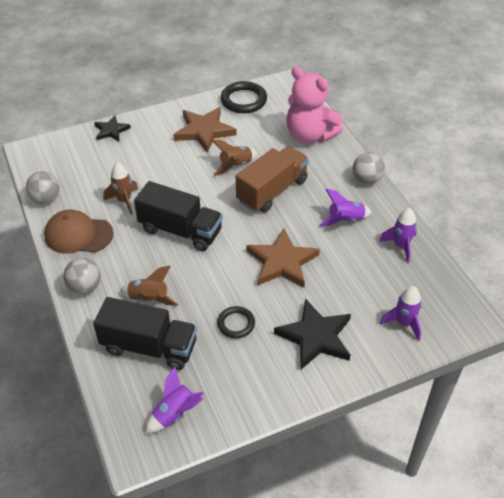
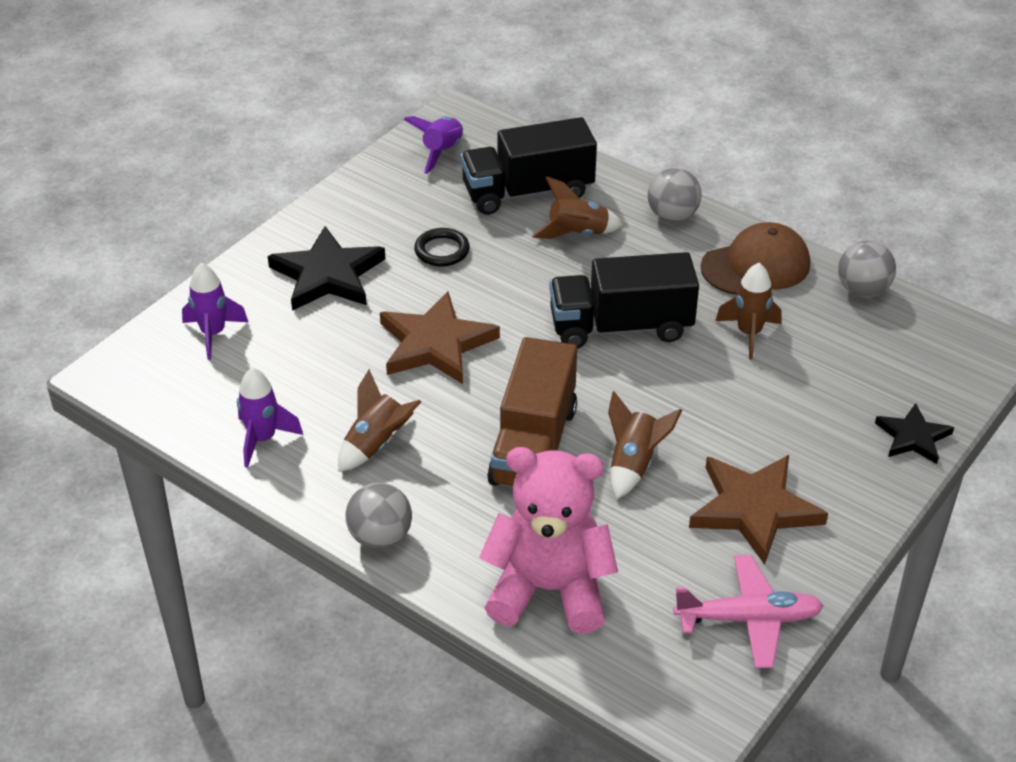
camera: 150 degrees right, 5 degrees down
(243, 100) = (749, 619): black ring -> pink plane
(345, 220) = (376, 444): purple rocket -> brown rocket

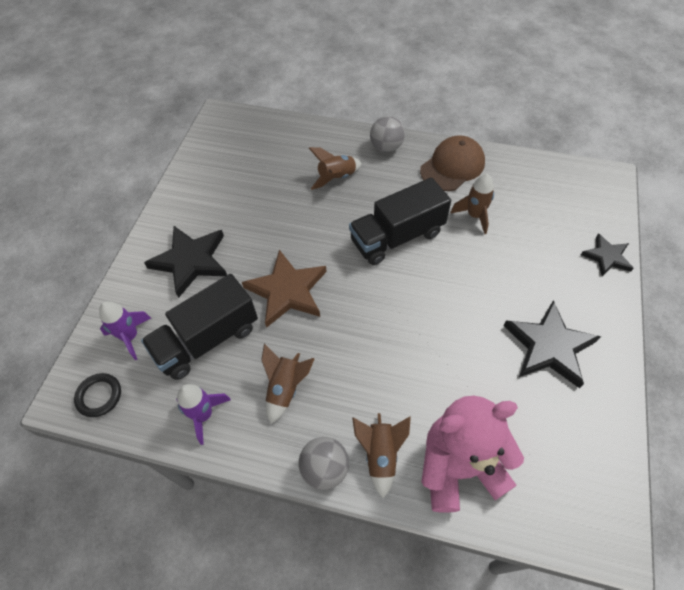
camera: 20 degrees left, 15 degrees up
(442, 152) = (224, 145): purple rocket -> none
(442, 250) = (258, 217): black ring -> black ring (99, 396)
(528, 192) = (291, 157): black truck -> black truck (207, 340)
(534, 445) = (389, 348): brown truck -> none
(633, 464) = (459, 339): brown rocket -> brown rocket (380, 455)
(749, 619) = (594, 436): pink plane -> none
(754, 509) = (549, 346): brown star -> black star
(862, 290) = (520, 164): grey ball -> none

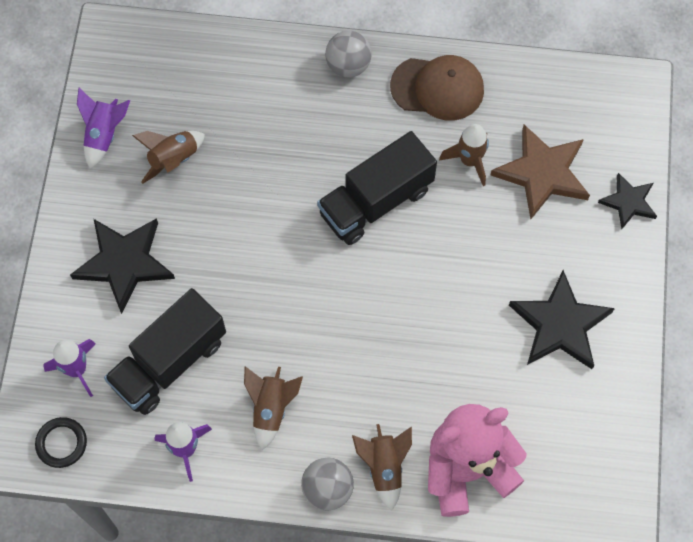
camera: 10 degrees left, 10 degrees up
(199, 175) = (104, 135): none -> purple rocket
(287, 291) = (252, 290): brown star -> brown star (542, 173)
(336, 178) = (288, 121): brown rocket -> brown rocket (173, 160)
(452, 166) = (437, 88): brown cap -> brown cap turned 60 degrees clockwise

